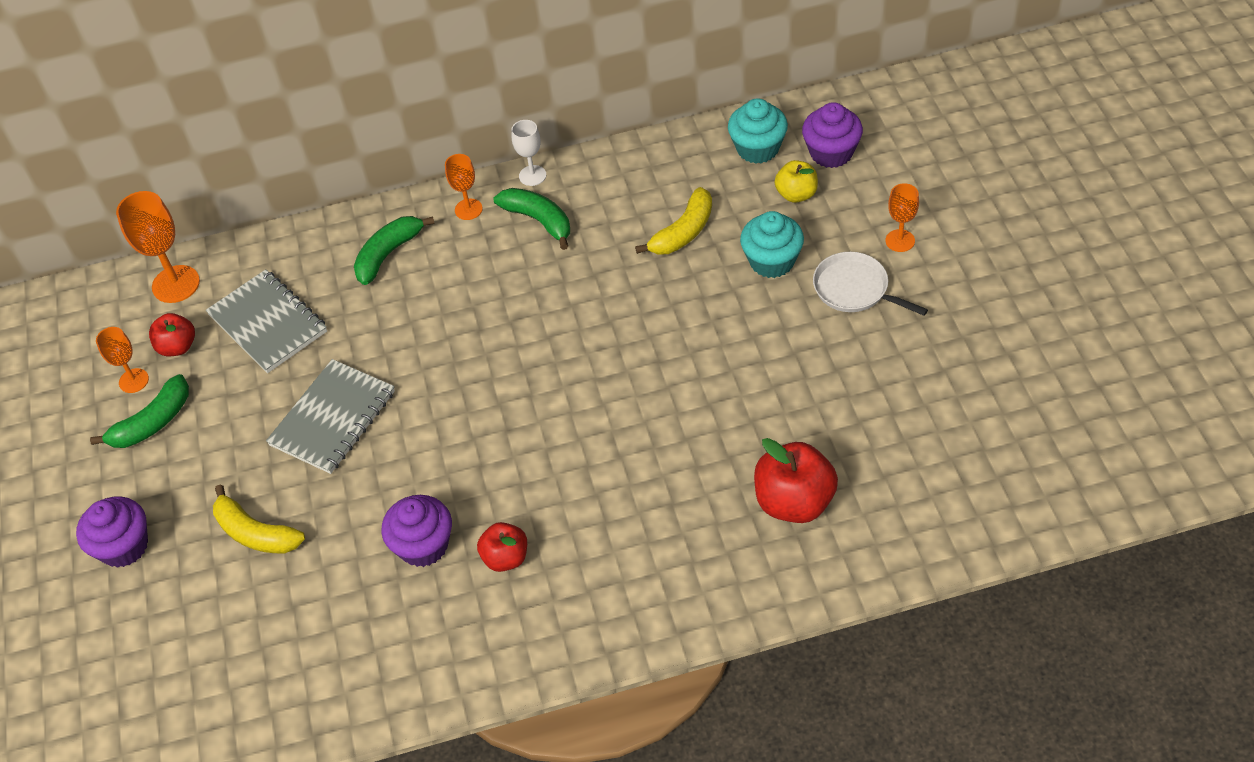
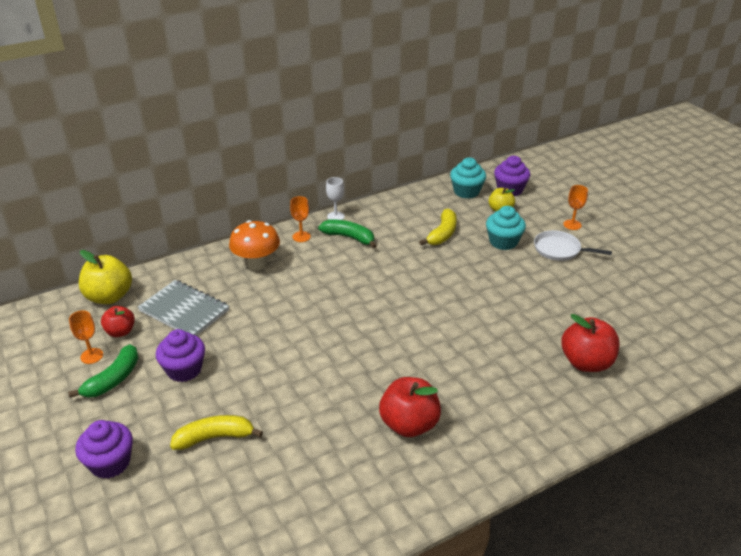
camera: 20 degrees left, 15 degrees down
(176, 284) = (109, 297): orange goblet -> yellow apple
(255, 533) = (215, 437): yellow banana -> yellow banana turned 150 degrees clockwise
(332, 418) = (250, 359): grey notebook -> none
(388, 254) = (257, 264): green banana -> orange mushroom
(423, 545) = (346, 426): purple cupcake -> purple cupcake (184, 370)
(505, 558) = (409, 424): red apple -> red apple, size x1.65

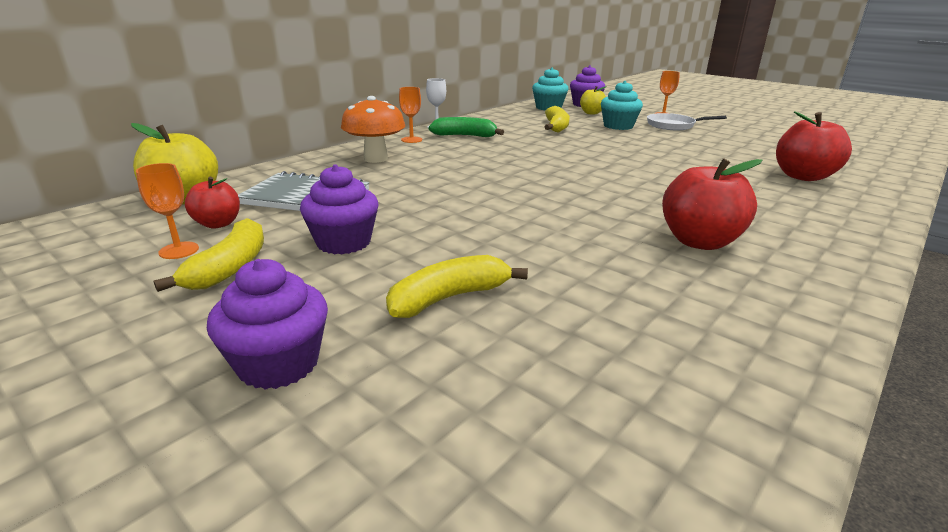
camera: 20 degrees left, 10 degrees down
(113, 379) = (229, 267): green banana -> yellow banana

